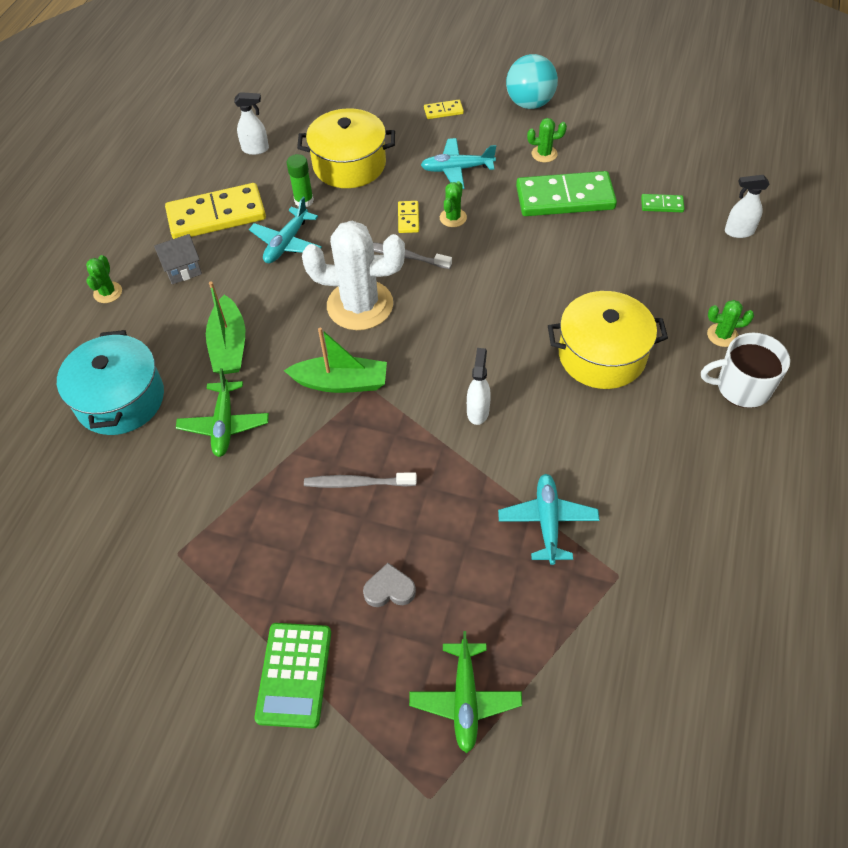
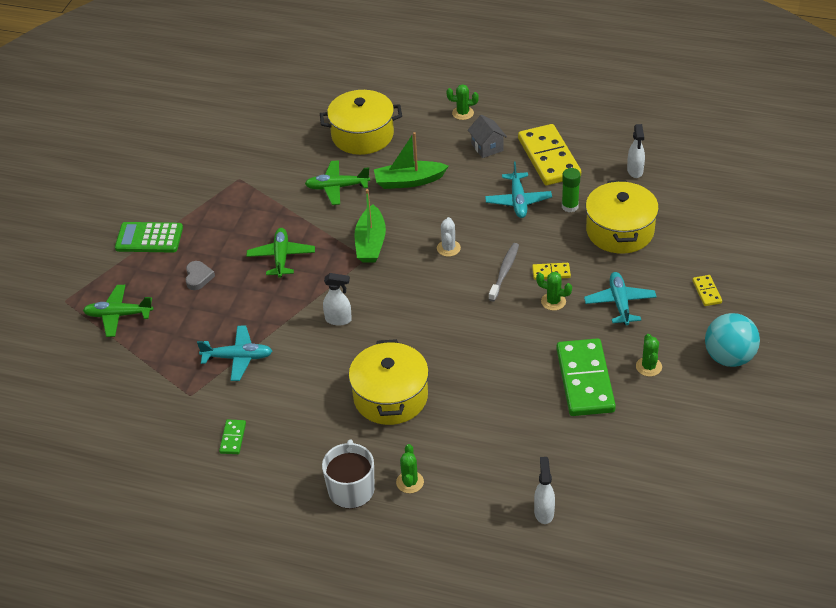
camera: 90 degrees right, 10 degrees down
(120, 399) = (362, 135): turquoise pot -> yellow pot
(287, 243) = (518, 201): turquoise plane -> turquoise plane turned 120 degrees counterclockwise
(357, 483) = (281, 257): grey toothbrush -> green plane
(360, 305) = (448, 248): white cactus -> white cactus, size x0.44
(662, 205) = (579, 454): green domino -> green domino (233, 438)

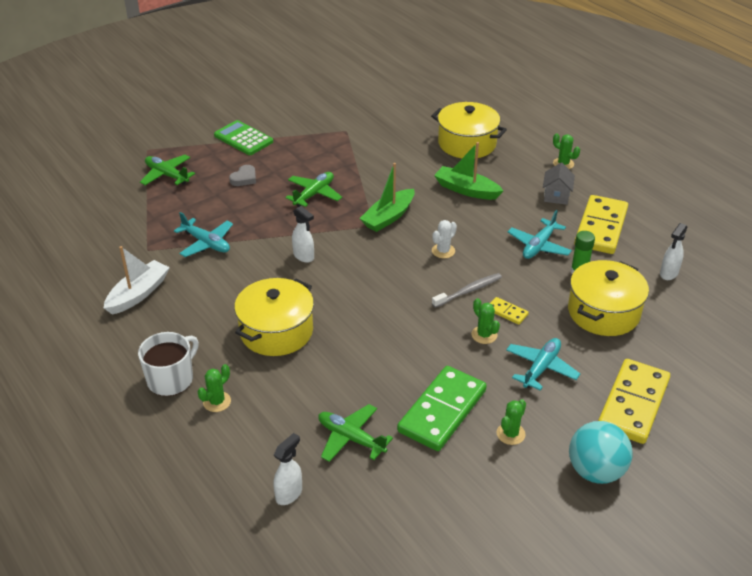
camera: 35 degrees right, 5 degrees down
(233, 438) = (138, 294): green domino -> white boat
(337, 187) = (408, 168): green plane -> green plane (351, 438)
(707, 292) = (633, 404): yellow domino -> yellow domino, size x2.30

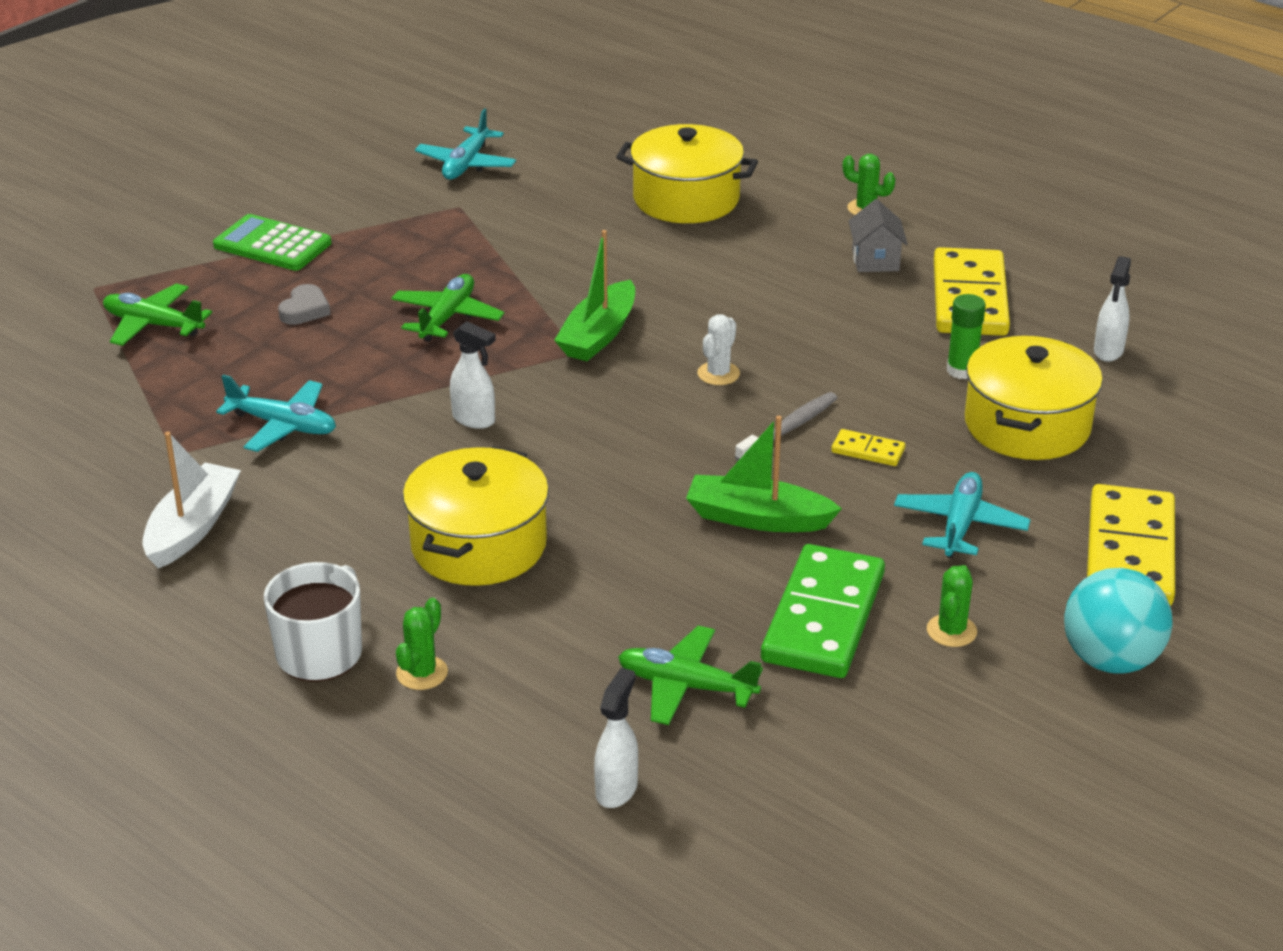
camera: 15 degrees left, 5 degrees down
(466, 190) = (717, 272): green boat -> green boat (757, 518)
(484, 335) = (844, 491): green cactus -> none
(538, 246) = (878, 341): turquoise plane -> turquoise plane (466, 164)

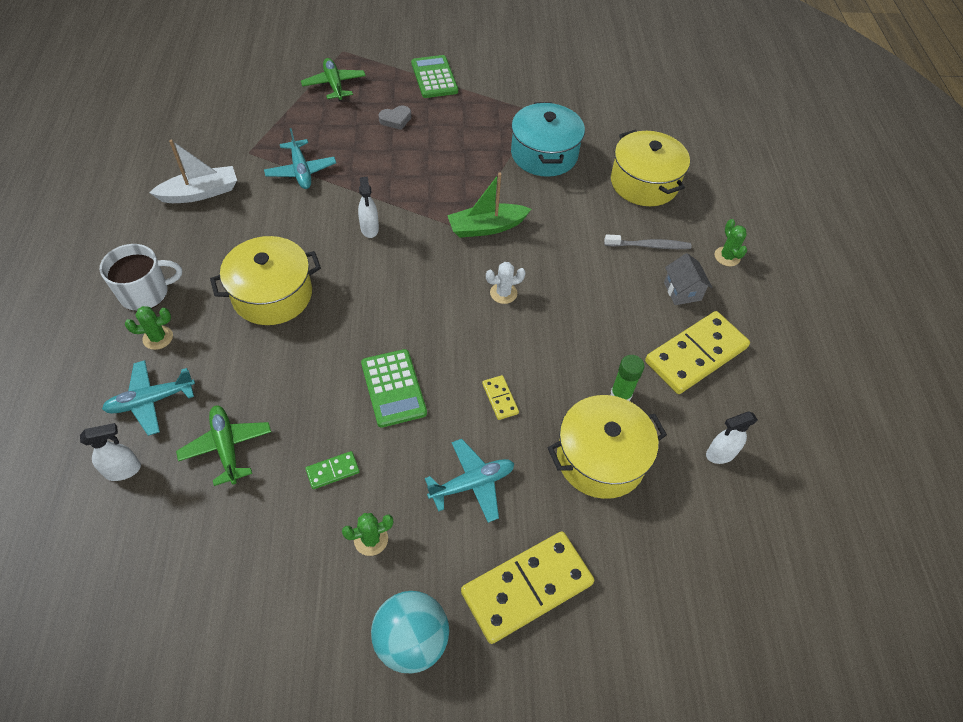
camera: 45 degrees right, 20 degrees up
(447, 317) = (441, 167): green plane -> none
(466, 164) = (574, 91): turquoise plane -> turquoise plane (151, 400)
(539, 237) = (544, 154): none -> turquoise pot
(757, 518) = (393, 388): green boat -> green calculator
(789, 429) = (485, 352): grey toothbrush -> grey toothbrush (649, 246)
(824, 617) = (333, 471): green domino -> green domino, size x0.44
(875, 260) = (682, 291): grey house -> grey house turned 60 degrees counterclockwise

